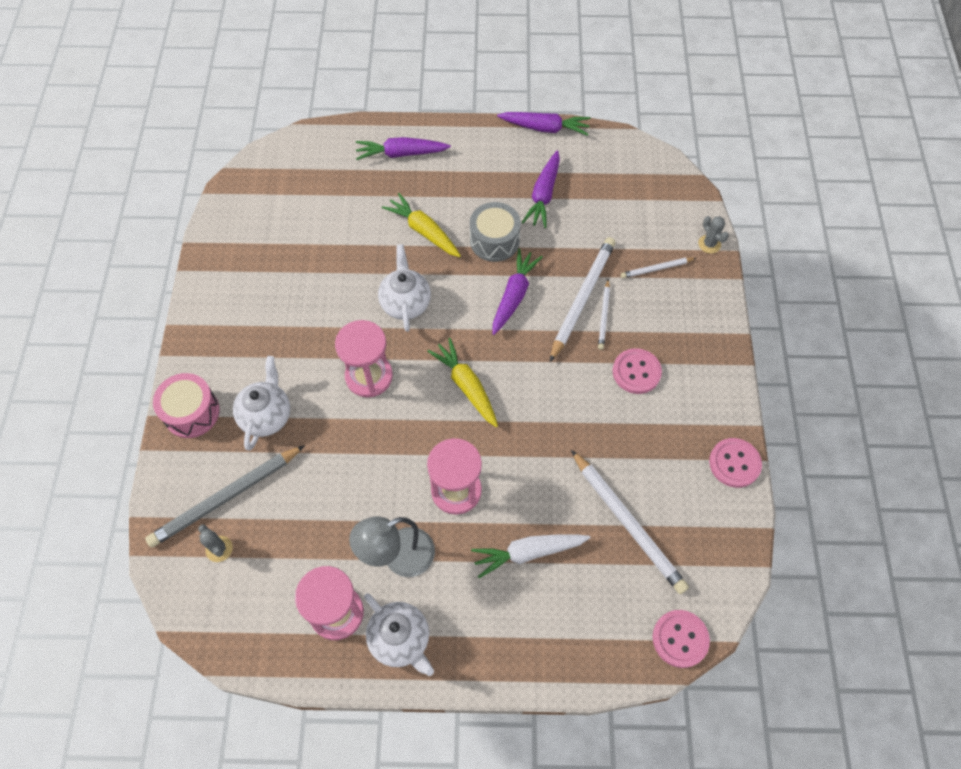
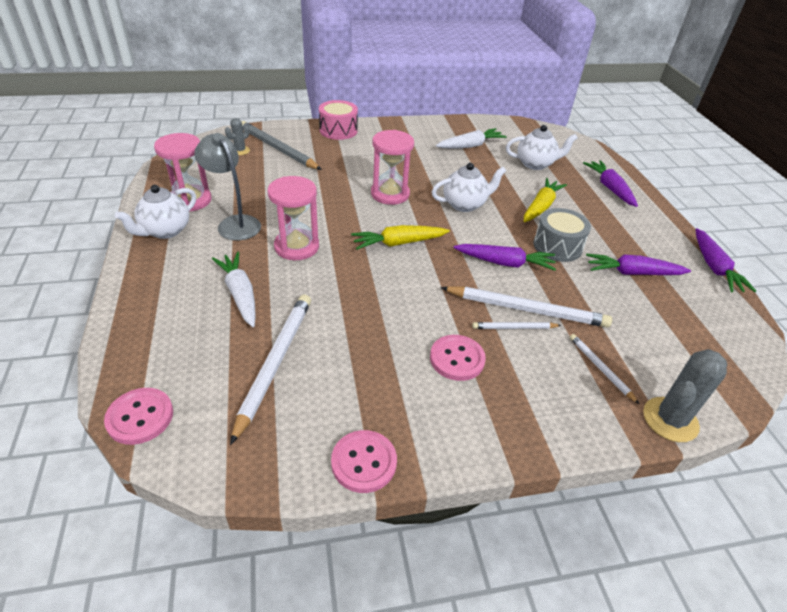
camera: 75 degrees right, 20 degrees down
(266, 416) = (343, 156): white teapot -> white teapot (535, 164)
(275, 261) = (470, 146): none -> white carrot
(466, 386) = (398, 243): yellow carrot -> yellow carrot turned 150 degrees counterclockwise
(627, 523) = (275, 363): white pencil -> white pencil turned 150 degrees clockwise
(709, 244) = (670, 419): grey cactus -> grey cactus, size x1.79

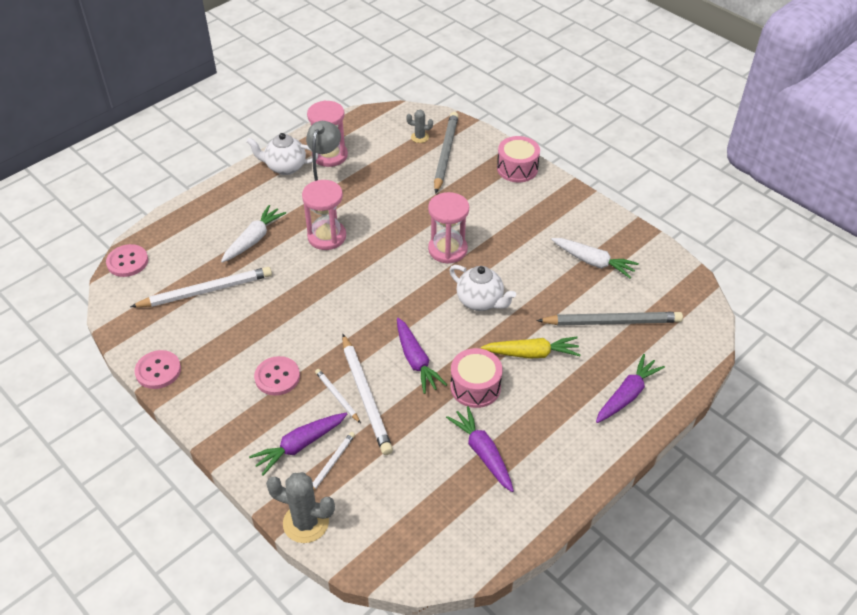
camera: 60 degrees right, 5 degrees up
(398, 243) = (383, 287): yellow carrot -> none
(535, 164) = (612, 322): white teapot -> grey pencil
(557, 246) = (475, 387): grey drum -> pink drum
(714, 267) = (553, 517): purple carrot -> purple carrot (299, 445)

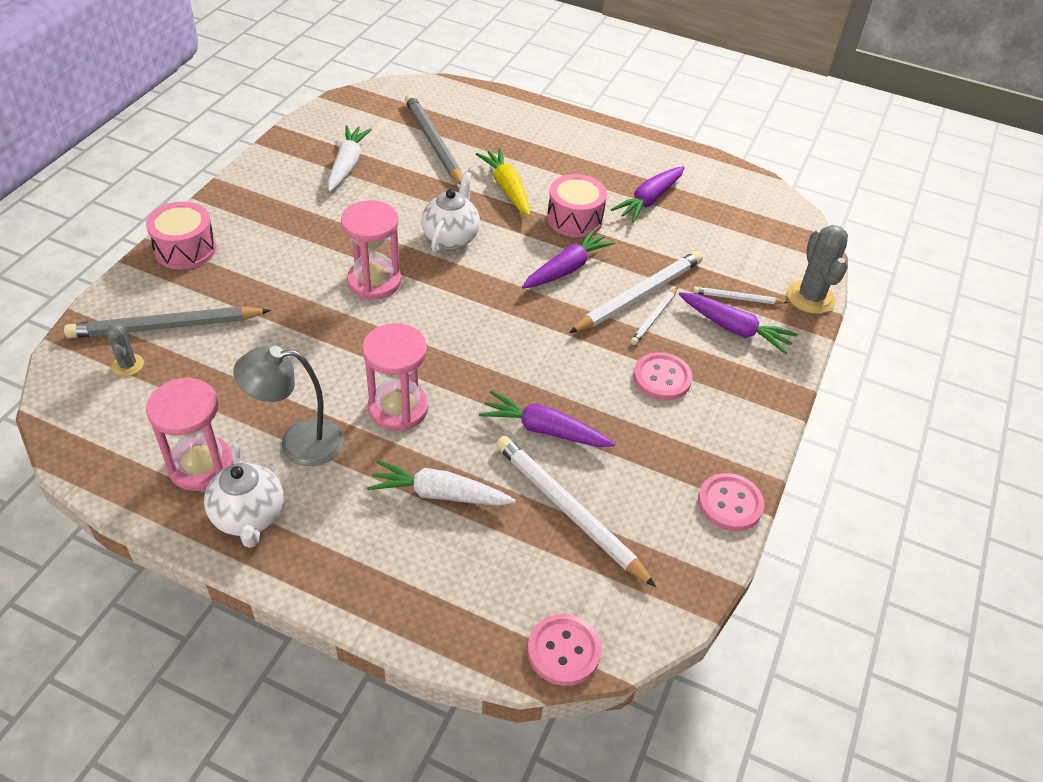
camera: 115 degrees left, 0 degrees up
(627, 395) = (524, 125): purple carrot -> purple carrot (544, 430)

